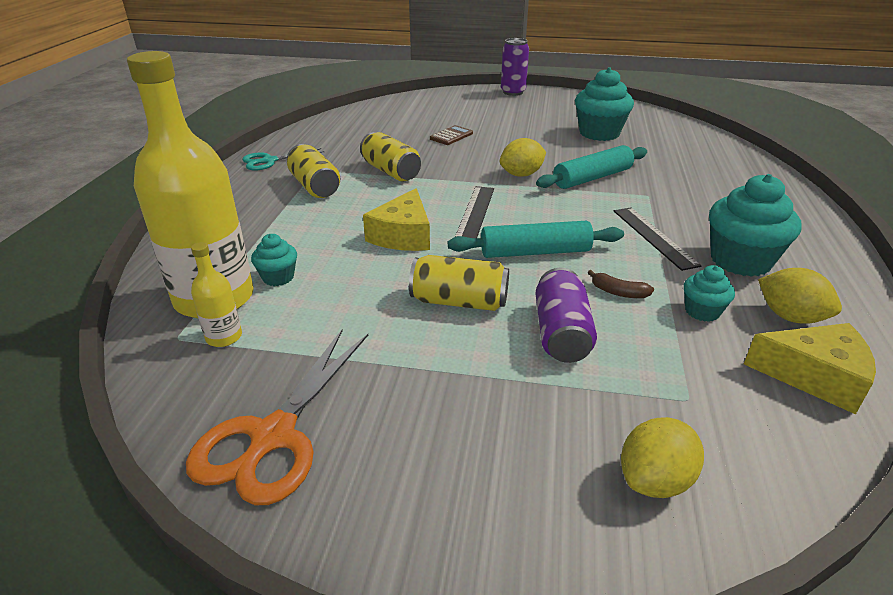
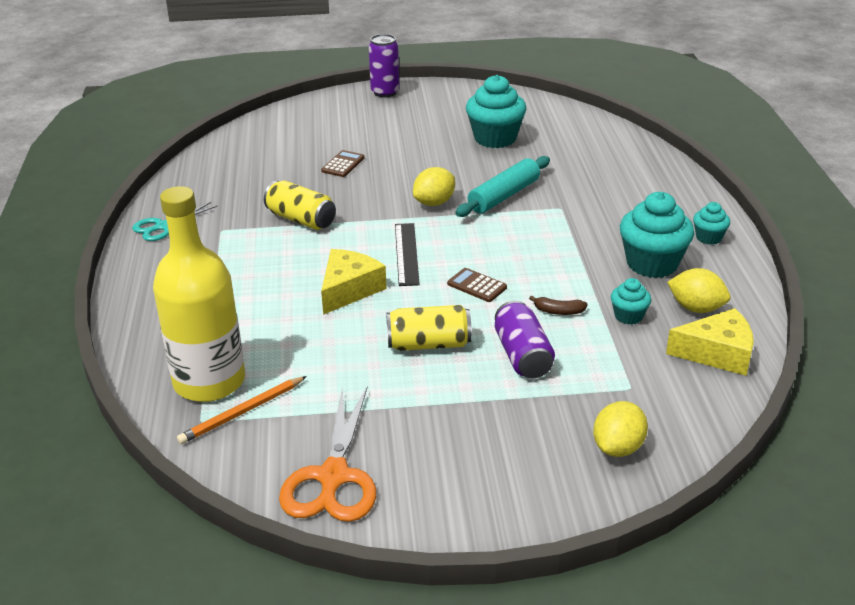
camera: 15 degrees left, 0 degrees up
(224, 337) = (242, 412): yellow bottle -> orange pencil
(278, 277) = (255, 351): turquoise cupcake -> turquoise cupcake (708, 237)
(315, 186) = (231, 250): yellow can -> none
(403, 235) = (349, 289): yellow cheese -> yellow cheese turned 150 degrees counterclockwise
(535, 252) = (477, 286): turquoise rolling pin -> brown calculator
(654, 237) = (576, 252): black ruler -> none

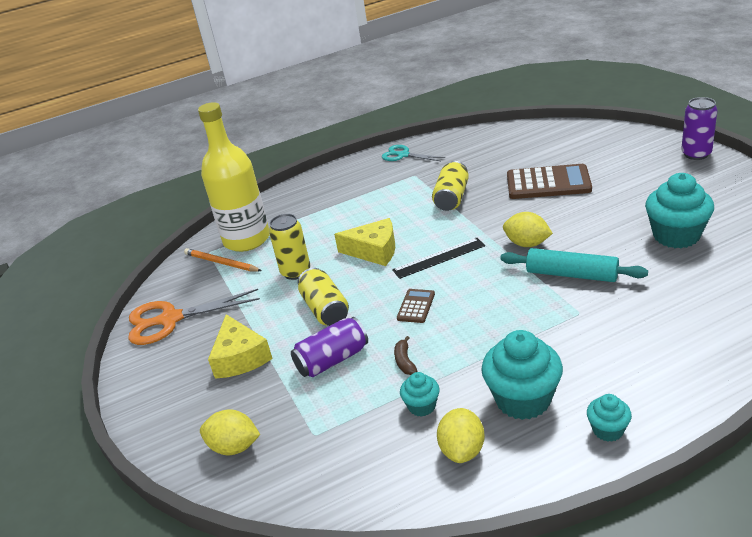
camera: 75 degrees right, 0 degrees up
(332, 353) = (296, 272): none -> yellow can
(343, 164) = (548, 183): brown calculator -> brown calculator, size x2.01
(717, 353) = (393, 483): yellow cheese -> yellow cheese (240, 357)

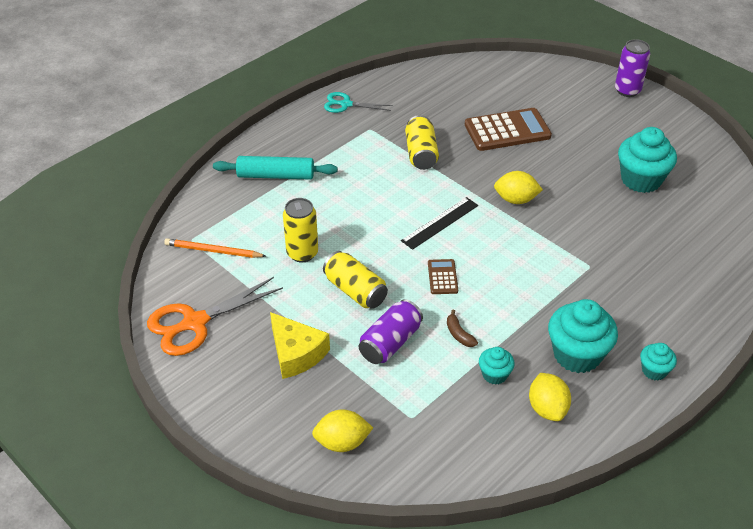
camera: 25 degrees left, 10 degrees up
(247, 239) = (226, 220): yellow bottle -> none
(374, 251) = (372, 221): yellow cheese -> none
(571, 274) = (568, 228): turquoise rolling pin -> turquoise rolling pin (275, 175)

